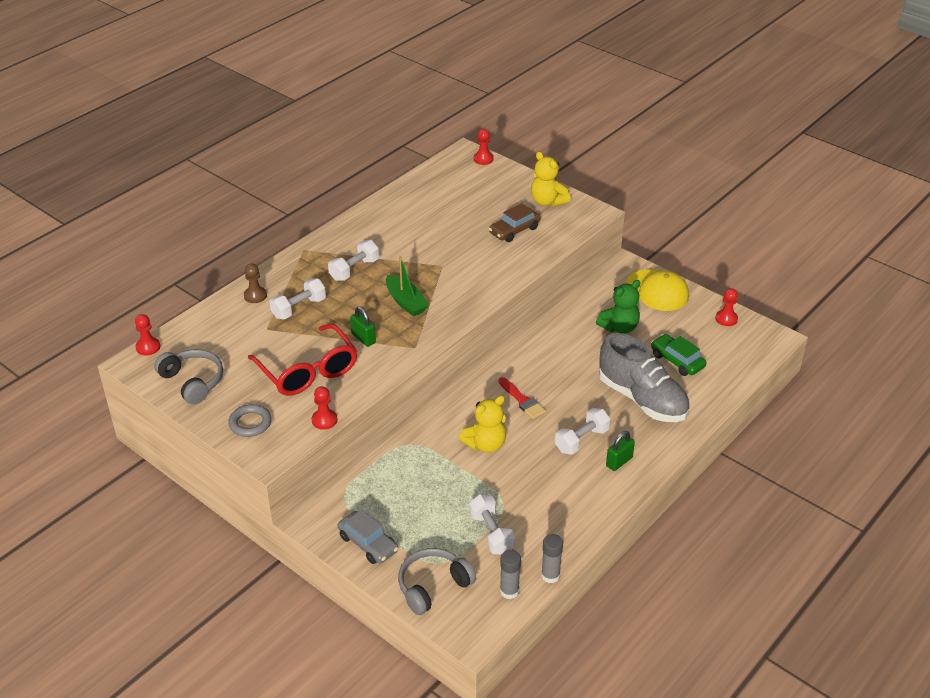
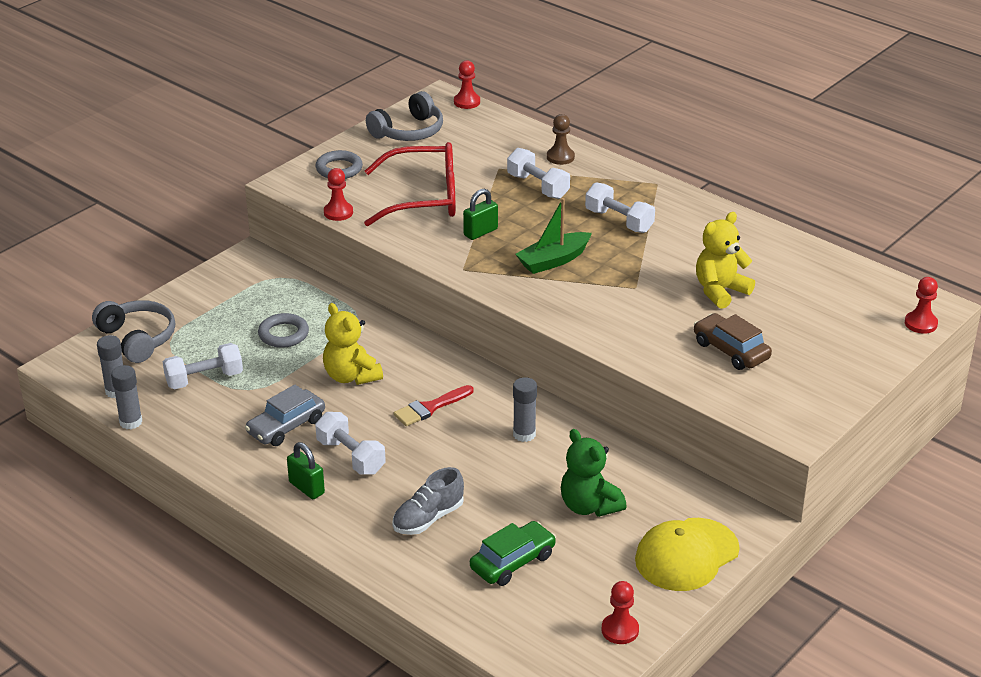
camera: 90 degrees right, 5 degrees down
(308, 370) = (423, 198): red glasses -> red glasses turned 150 degrees counterclockwise
(368, 543) = (208, 295): grey car -> grey car (286, 426)
(429, 488) = (283, 334): none -> grey ring
(547, 201) = (817, 384): yellow teddy bear -> yellow teddy bear (720, 291)
(549, 354) = (524, 434): none -> grey glue stick
(642, 399) = (428, 518): grey shoe -> grey shoe, size x0.54

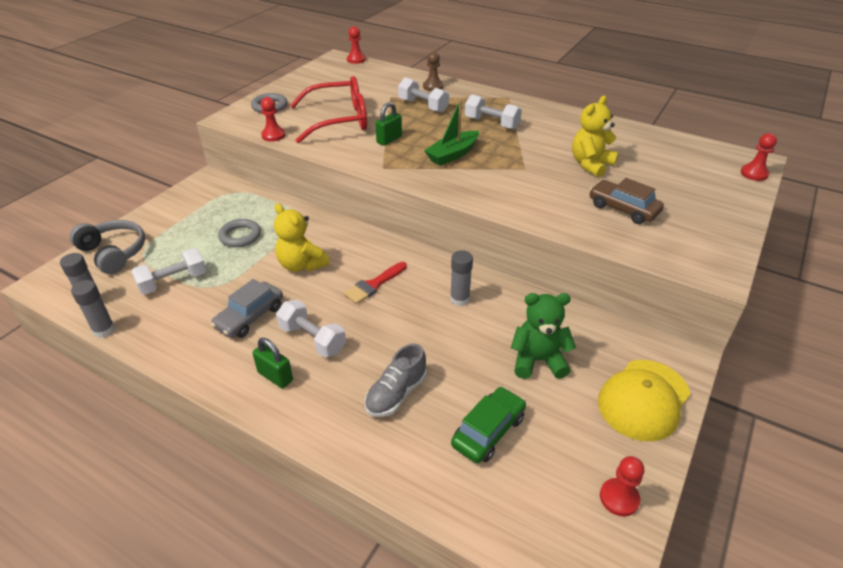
camera: 10 degrees left, 5 degrees up
(408, 131) = (318, 79): grey headphones -> none
(589, 506) = (538, 360): green teddy bear -> green teddy bear turned 135 degrees clockwise

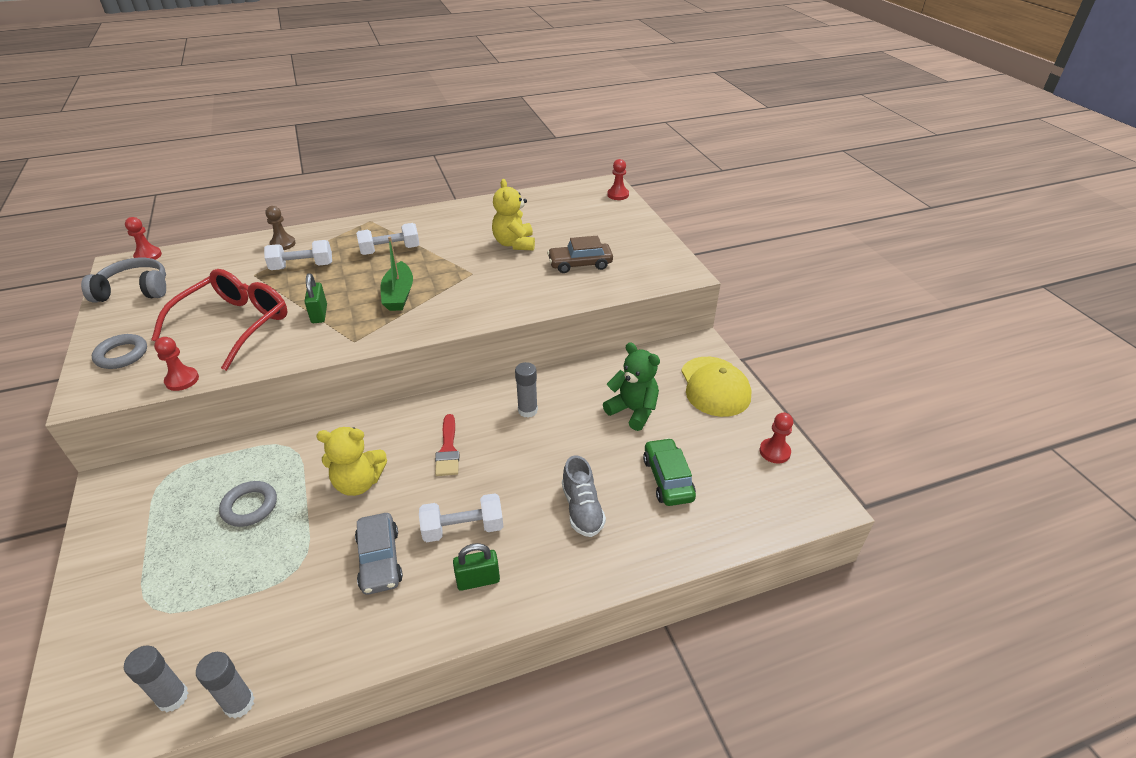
camera: 50 degrees left, 0 degrees up
(113, 253) = (111, 637): grey headphones -> grey headphones (134, 290)
(173, 282) = (244, 600): white dumbbell -> none
(538, 360) = (633, 411): green teddy bear -> green teddy bear turned 90 degrees clockwise

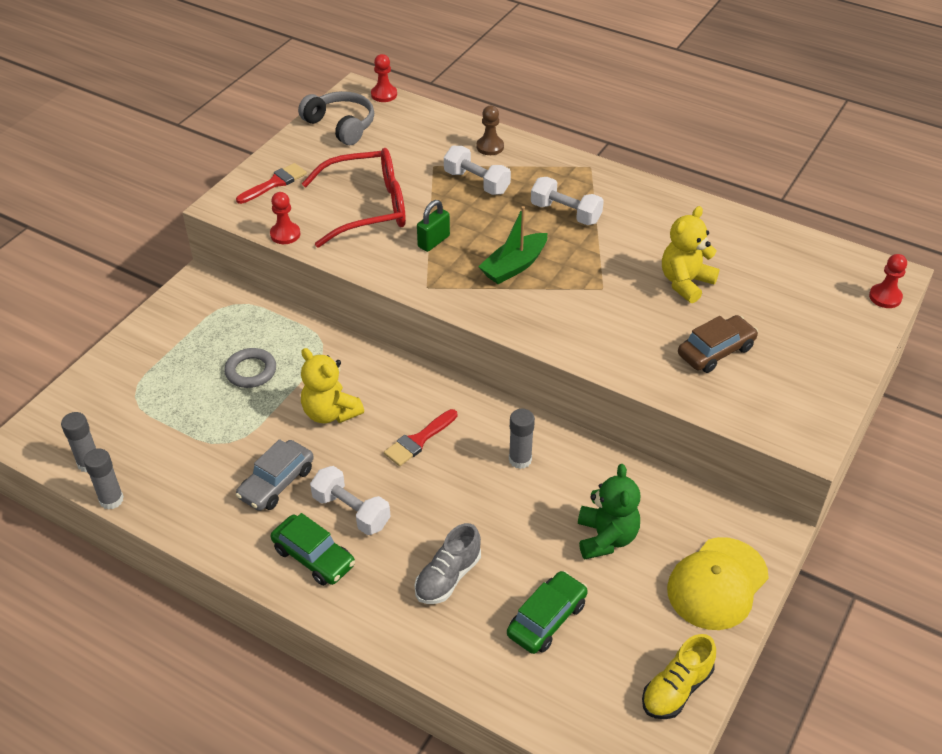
camera: 50 degrees right, 5 degrees up
(122, 355) = (275, 183): grey ring -> red brush
(478, 580) = (314, 557): green padlock -> green car
(580, 264) = (716, 351): brown car -> brown car turned 105 degrees clockwise
(774, 452) = (676, 689): red pawn -> yellow shoe

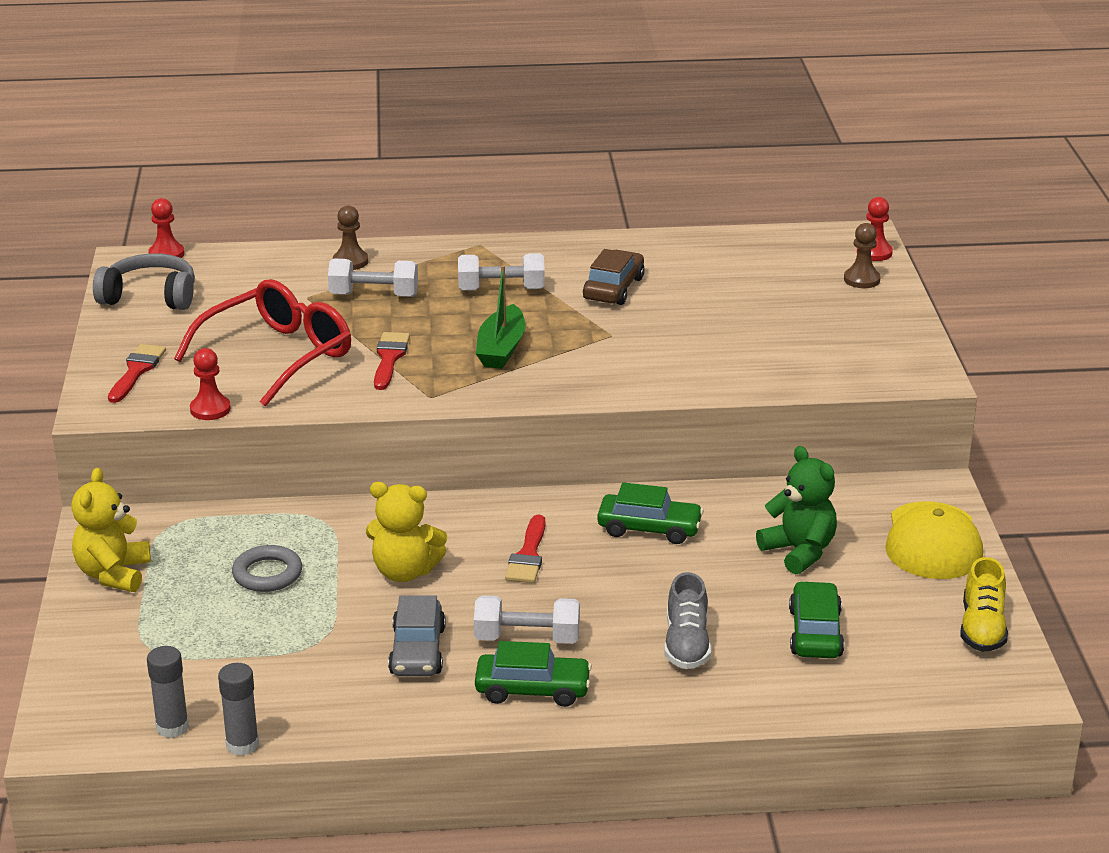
camera: 35 degrees left, 15 degrees down
(433, 241) = (389, 358): green padlock -> red brush
(520, 460) = (649, 528): grey glue stick -> green car
(685, 283) = (685, 303): yellow teddy bear -> yellow teddy bear (113, 574)
(716, 351) = (774, 344): brown car -> brown car (613, 288)
(848, 319) = (861, 279): none -> brown pawn

